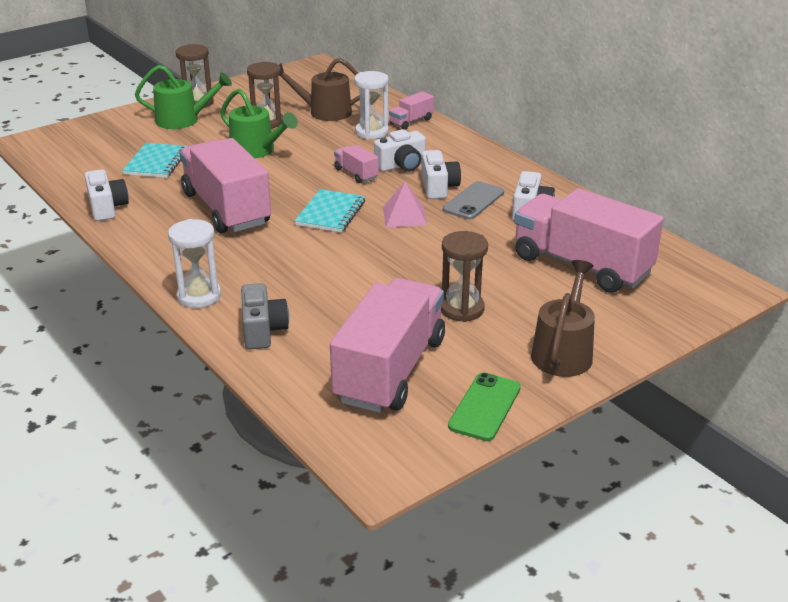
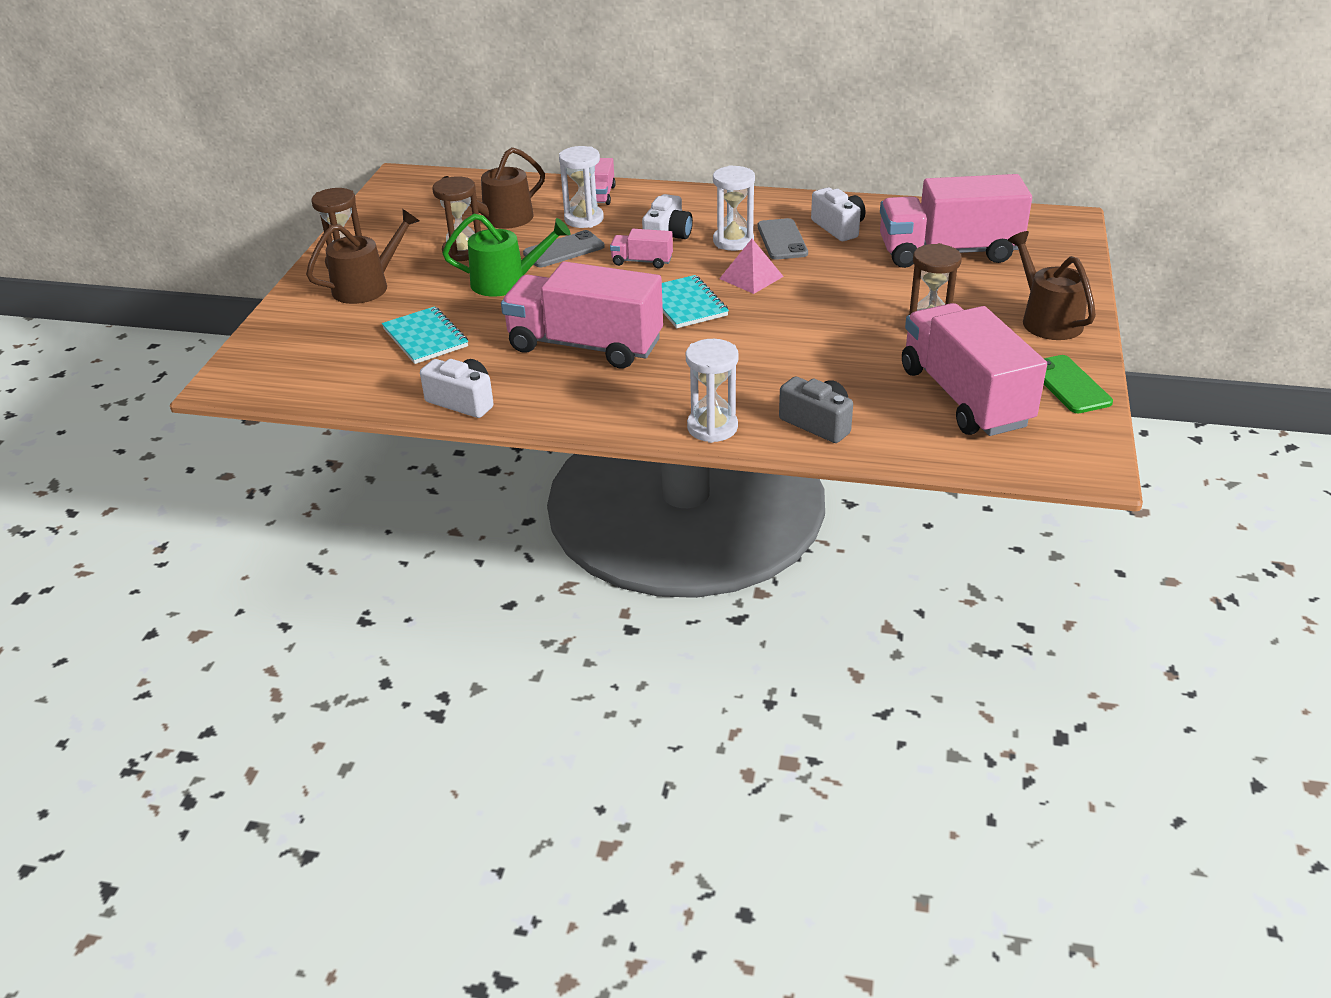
camera: 40 degrees left, 5 degrees up
(183, 120) = (367, 286): green watering can -> brown watering can
(324, 146) = (564, 250): none -> grey phone
(438, 187) = (733, 241): white camera -> white hourglass

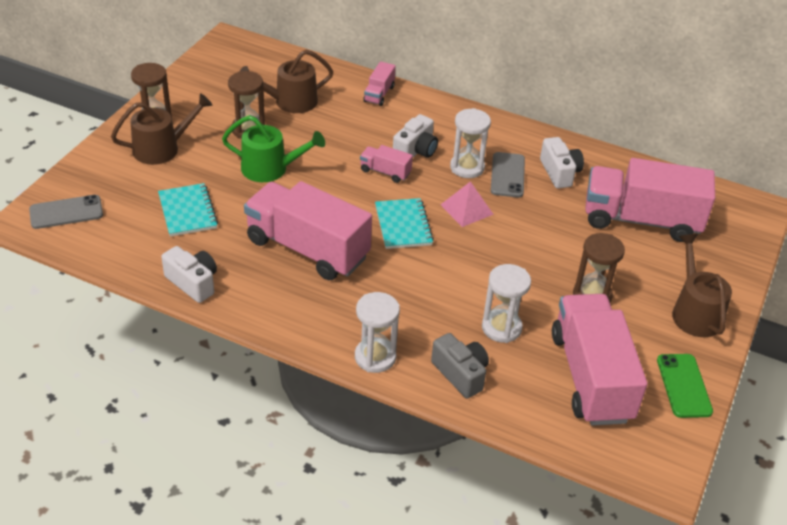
camera: 10 degrees right, 5 degrees up
(564, 250) = (327, 146): grey phone -> grey phone (66, 212)
(584, 219) = (355, 117): white hourglass -> white hourglass (501, 328)

